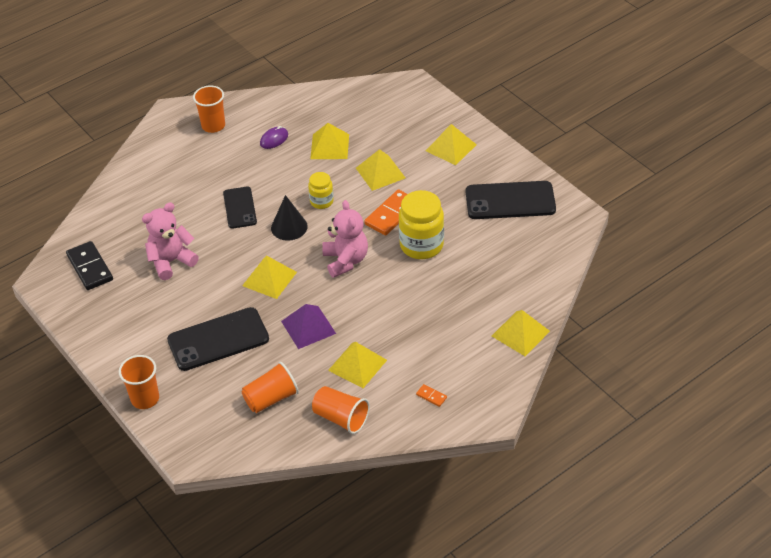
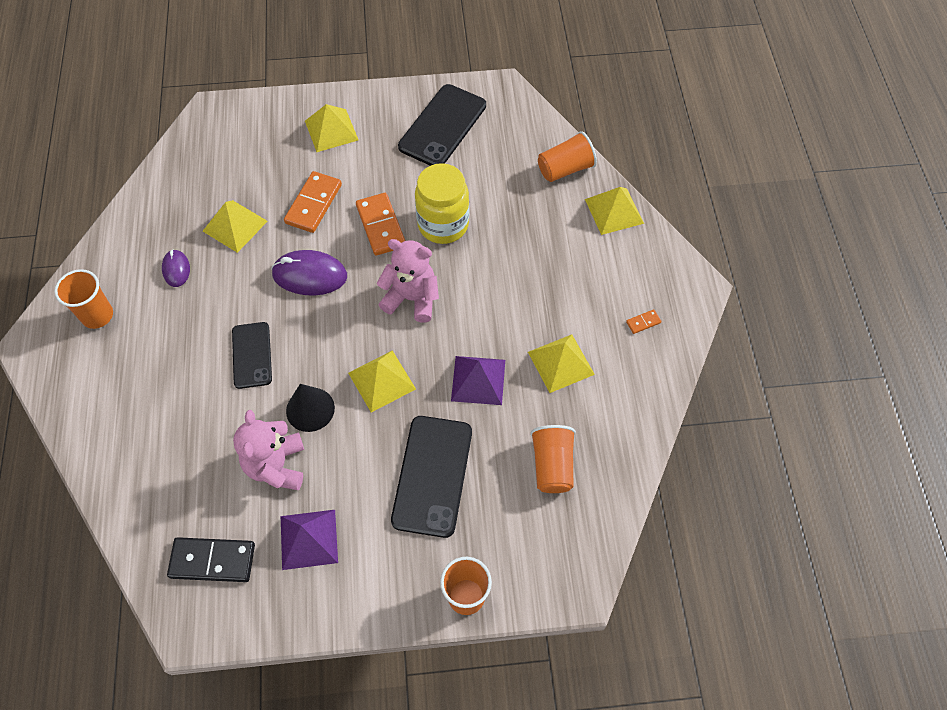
camera: 60 degrees left, 15 degrees up
(132, 303) = (308, 539): none -> purple pyramid
(239, 208) = (252, 355): black phone -> black phone turned 60 degrees clockwise
(289, 227) = (321, 324): black cone -> black cone (310, 409)
(321, 201) = (310, 275): yellow jar -> purple mouse
(341, 418) = (620, 414): orange cup -> orange cup (565, 169)
(380, 173) = (314, 204): yellow pyramid -> orange domino

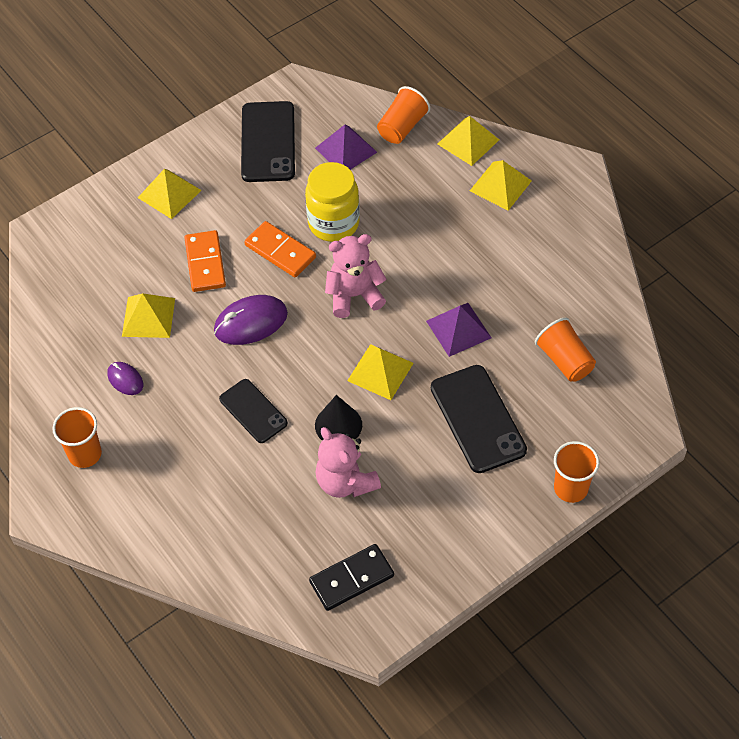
camera: 30 degrees left, 5 degrees down
(308, 539) = (416, 519): purple pyramid -> purple pyramid (346, 150)
(561, 363) = (514, 281): yellow pyramid -> yellow pyramid (500, 185)
(643, 322) = (555, 217): orange domino -> none

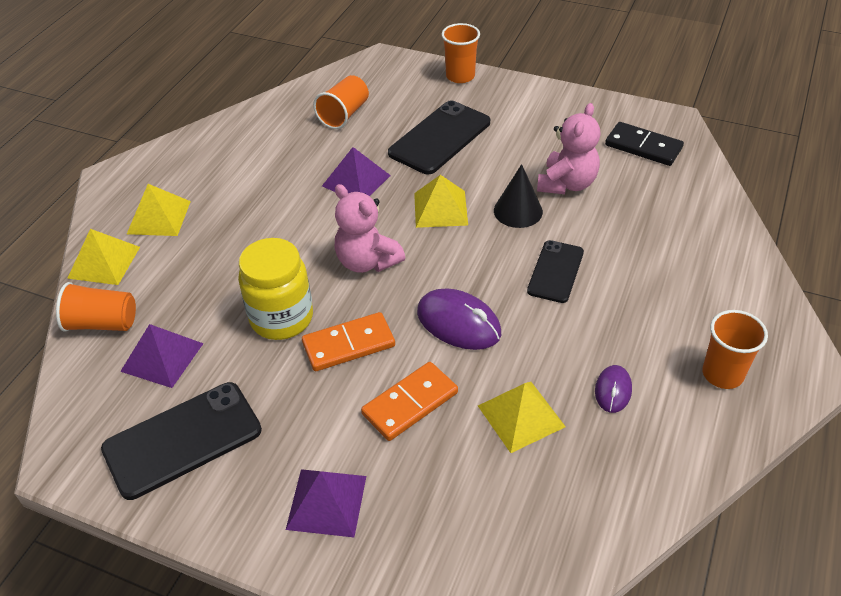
camera: 120 degrees left, 10 degrees down
(169, 194) = (327, 502): yellow pyramid -> purple pyramid
(280, 251) = (348, 344): orange domino -> orange domino turned 60 degrees clockwise

